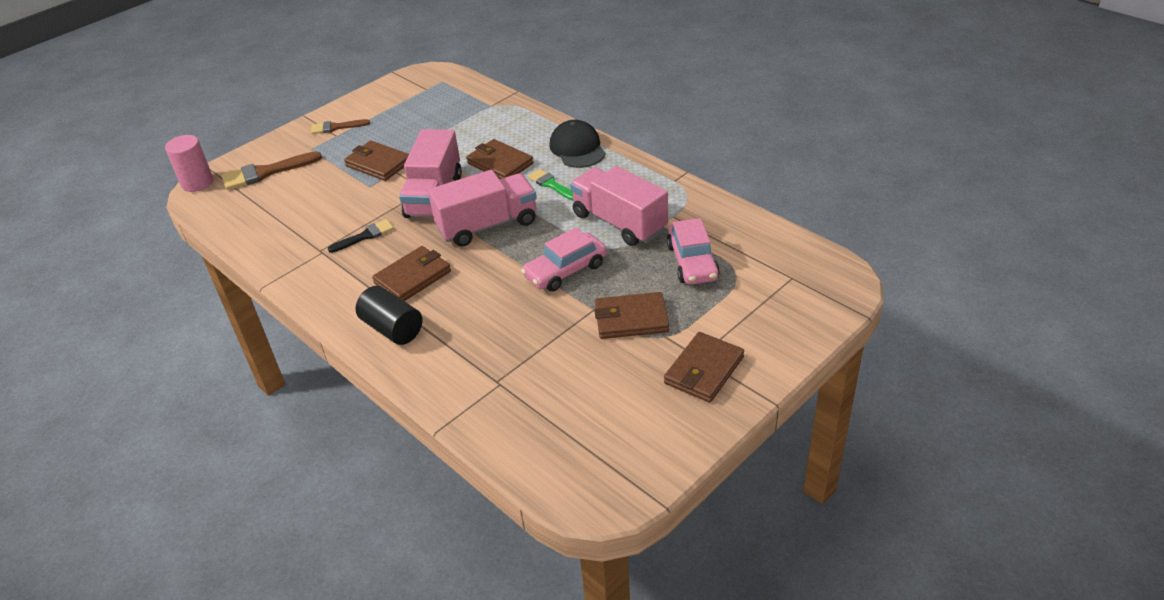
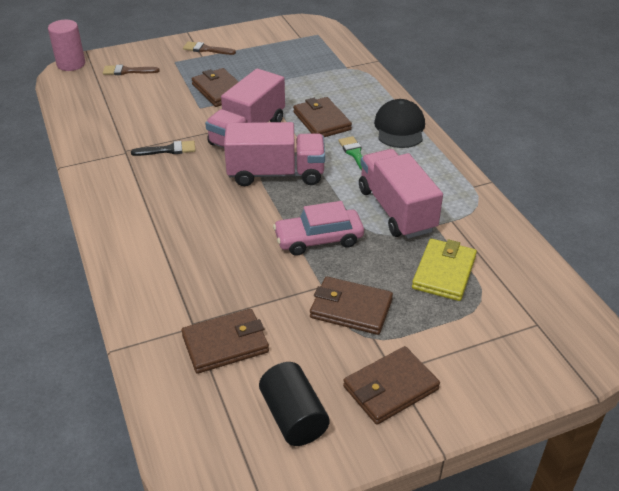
camera: 20 degrees right, 0 degrees up
(266, 172) = (127, 71): brown brush -> brown brush, size x0.63
(392, 329) = (137, 240): black cylinder -> black cylinder (293, 417)
(412, 277) = (183, 200): brown wallet -> brown wallet (225, 344)
(692, 262) = (444, 272): pink car -> yellow wallet

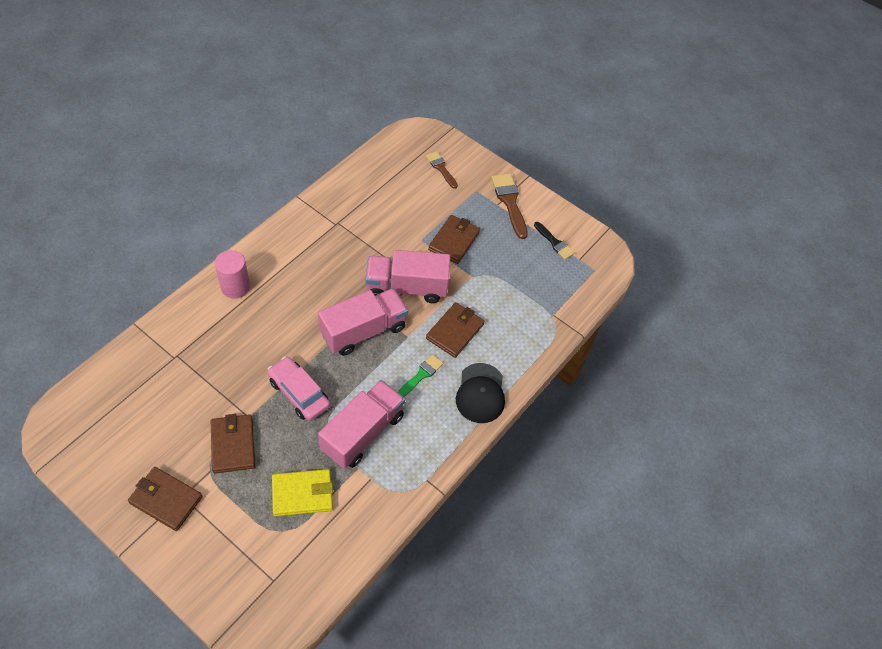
camera: 55 degrees right, 15 degrees up
(71, 64) = (427, 129): pink cylinder -> pink cylinder (235, 287)
(168, 150) = (353, 248): black brush -> black brush (554, 242)
(206, 49) = (509, 202): brown brush -> brown brush, size x1.60
(225, 344) = (166, 383): brown wallet -> none
(276, 174) = (363, 331): pink truck -> pink truck turned 90 degrees counterclockwise
(293, 417) = (118, 451): black cylinder -> none
(399, 128) = (480, 393): black cap -> black cap turned 120 degrees clockwise

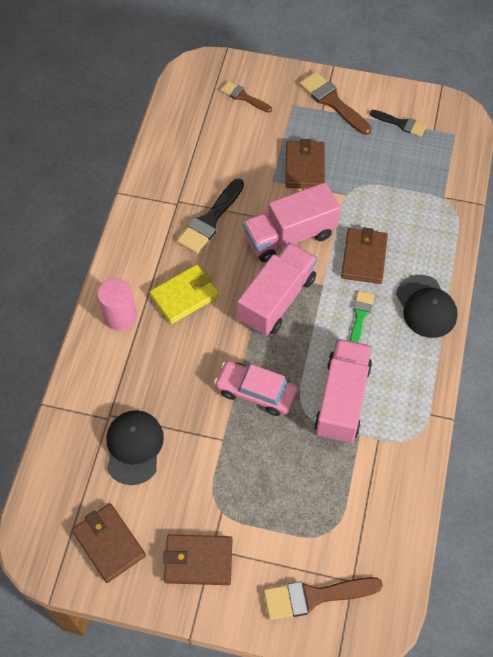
camera: 20 degrees left, 5 degrees up
(178, 389) = (134, 447): none -> black cap
(233, 445) = (226, 475): brown wallet -> brown wallet (109, 544)
(236, 576) = (315, 596): none -> brown brush
(302, 494) = (324, 487): yellow wallet -> yellow wallet (184, 296)
(352, 247) = (210, 220): none -> black brush

